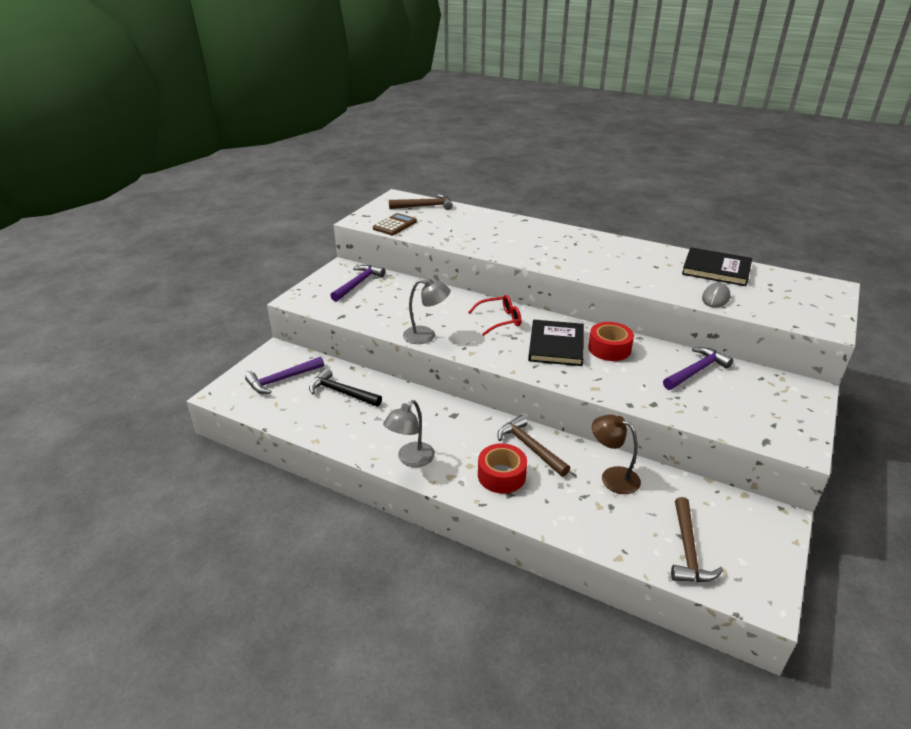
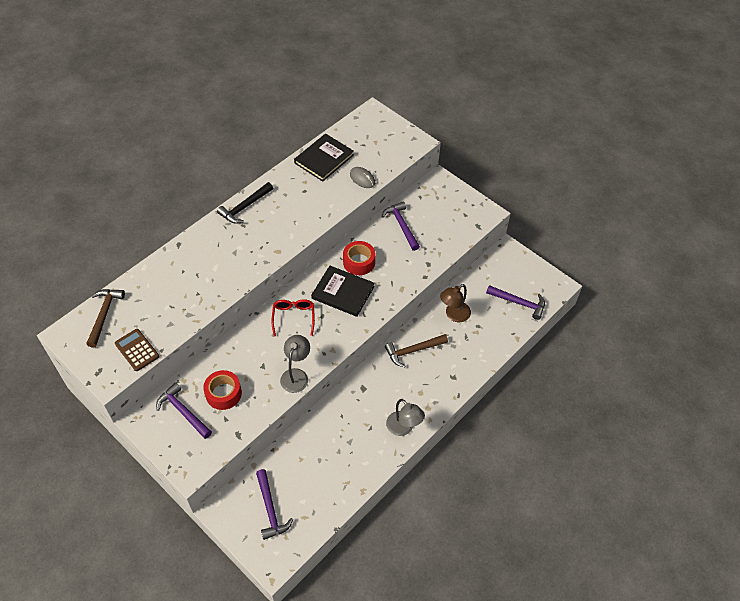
camera: 75 degrees left, 20 degrees up
(341, 392) = (306, 463): black hammer -> black hammer (244, 207)
(501, 475) = (435, 376): red tape -> red tape (223, 393)
(687, 550) = (519, 303): brown hammer -> purple hammer

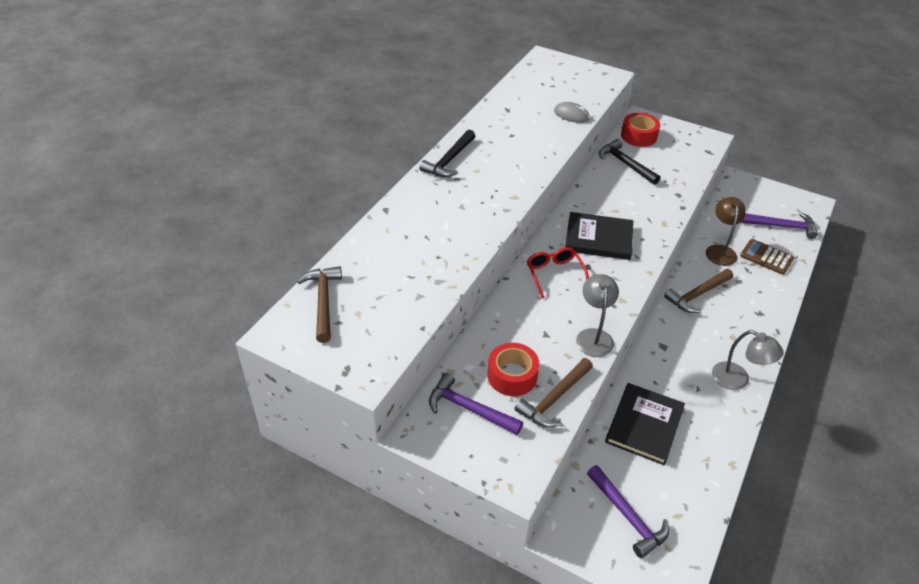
camera: 15 degrees left, 10 degrees down
(137, 350) = (389, 334): brown calculator -> brown calculator (766, 257)
(243, 418) = (554, 399): none -> brown hammer
(324, 159) = (516, 104): black book -> black book (644, 425)
(359, 262) = (599, 206): red tape -> red tape (639, 136)
(401, 225) = (625, 164): purple hammer -> black hammer
(454, 315) = (720, 250): brown lamp -> brown lamp turned 150 degrees clockwise

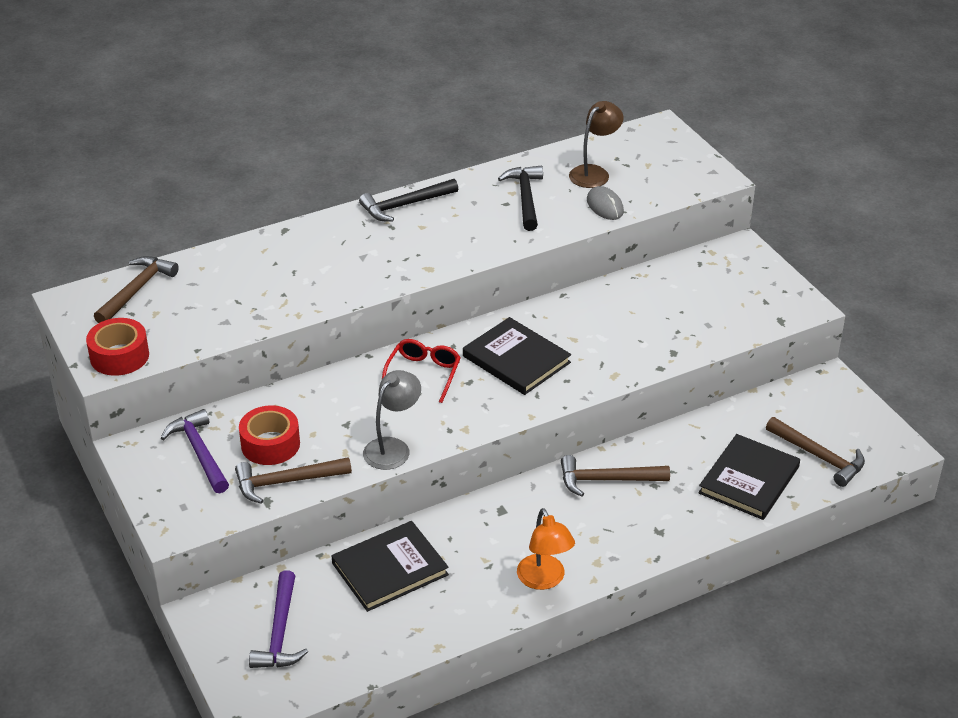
camera: 35 degrees right, 5 degrees down
(625, 164) = (652, 294): black hammer -> black hammer (525, 198)
(639, 136) = (711, 269): red tape -> red tape (119, 356)
(720, 250) = (697, 448): brown lamp -> brown lamp (594, 173)
(737, 380) = (544, 580): grey lamp -> orange lamp
(766, 257) = (749, 480): brown calculator -> black book
(782, 226) = (819, 457): purple hammer -> brown hammer

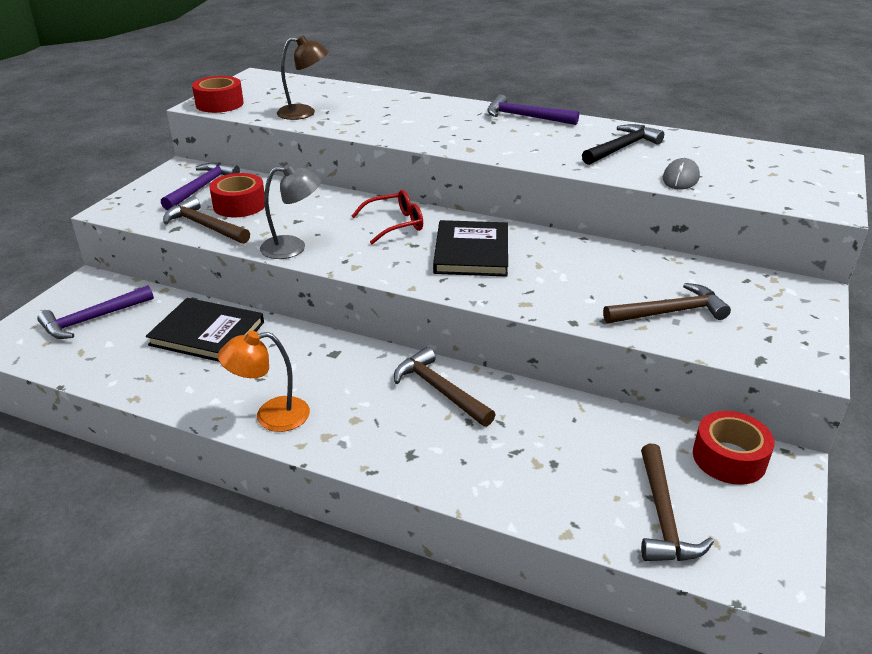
camera: 50 degrees right, 5 degrees down
(137, 290) = (293, 86): brown hammer -> brown hammer (670, 312)
(404, 205) = (525, 117): black hammer -> purple hammer
(544, 580) = (271, 416): orange lamp -> orange lamp turned 45 degrees clockwise
(594, 173) = (711, 159): brown lamp -> brown lamp (304, 113)
(749, 480) = (557, 480): black book -> none
(802, 397) = (729, 458): none -> red tape

